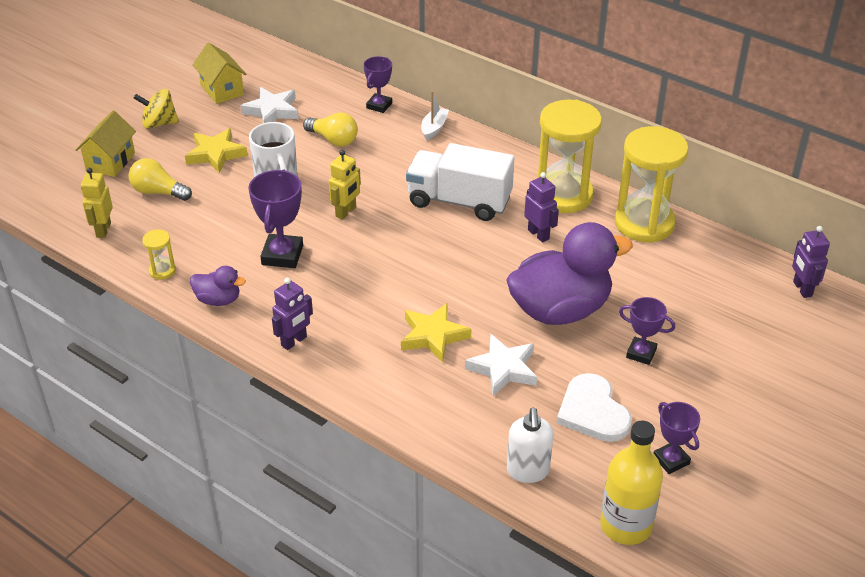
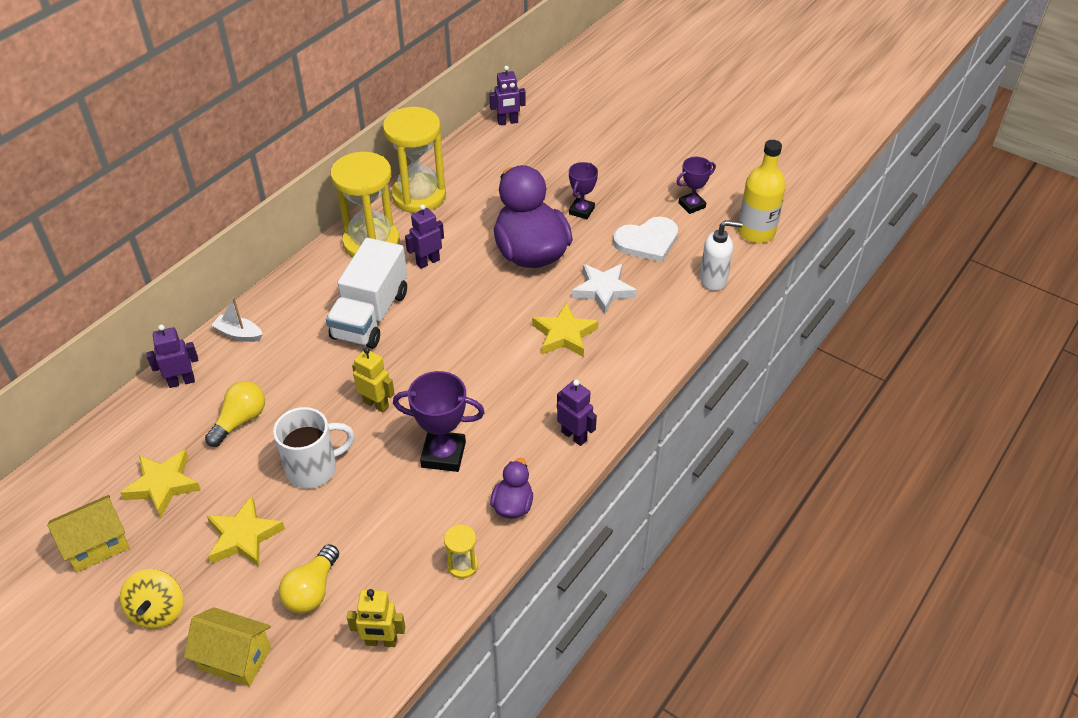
camera: 90 degrees left, 5 degrees up
(272, 111) = (163, 485): white star -> yellow star
(379, 105) = (181, 381): purple trophy -> purple robot

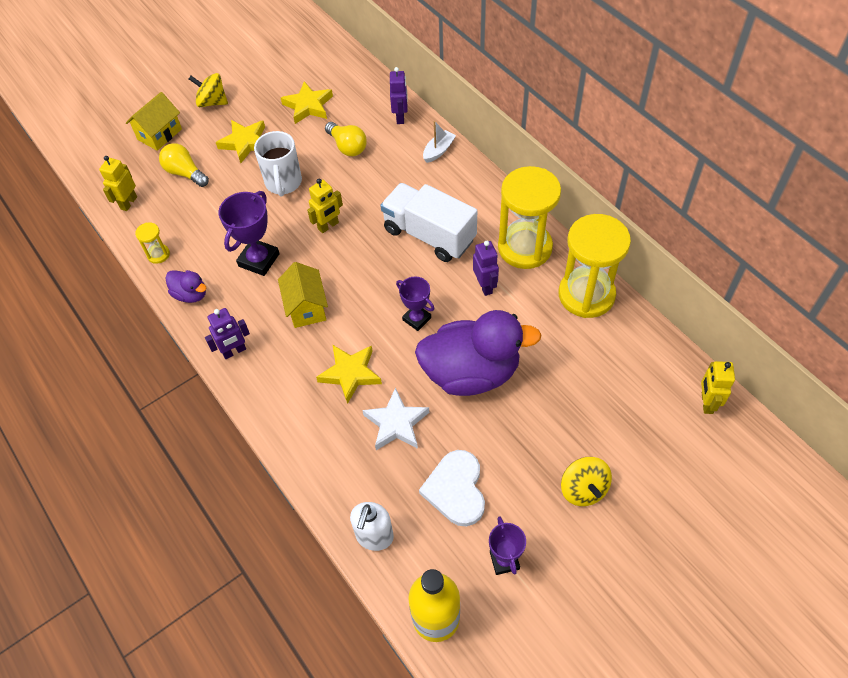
camera: 110 degrees right, 10 degrees up
(97, 545) = (275, 76): yellow house -> yellow house (306, 307)
(507, 122) = (706, 403): purple robot -> yellow robot
(581, 211) = (524, 438): purple trophy -> purple trophy (416, 319)
(612, 174) = (583, 489): none -> yellow spinning top

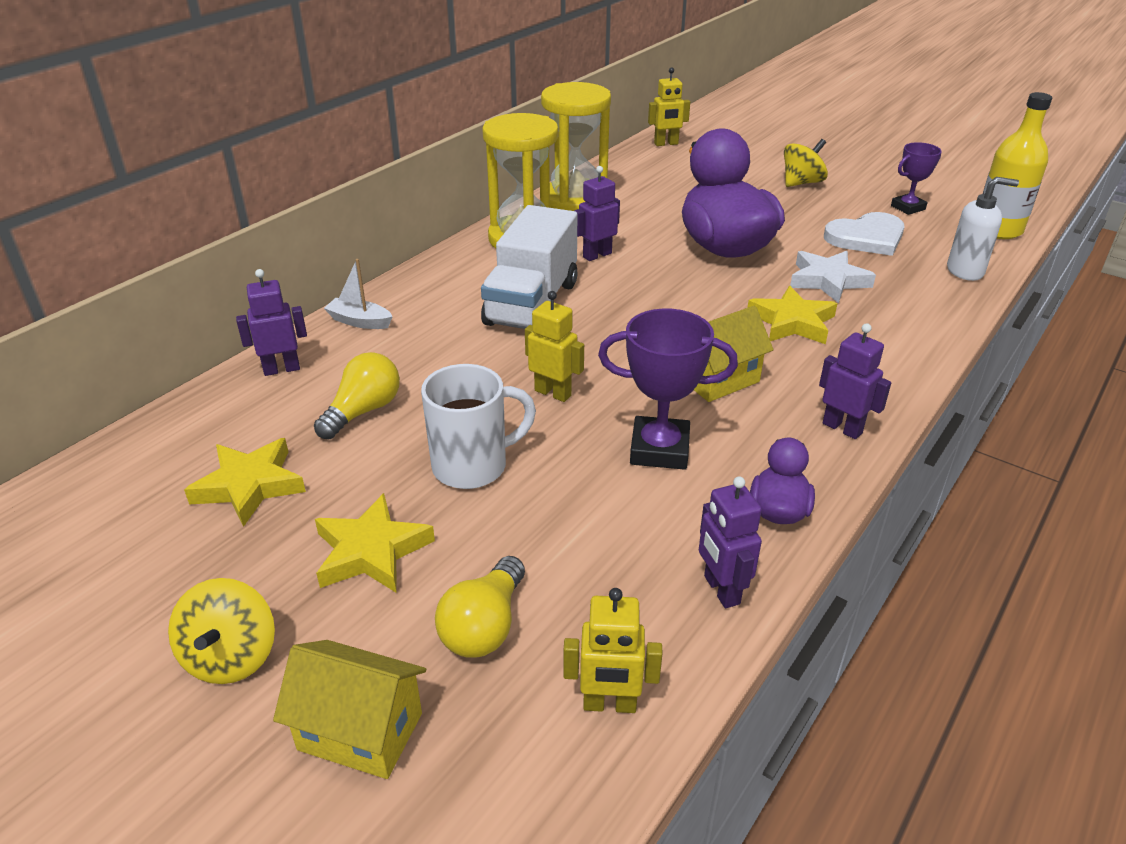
camera: 110 degrees left, 20 degrees down
(158, 254) = (721, 590): yellow hourglass -> purple robot
(416, 319) = (676, 291): purple trophy -> none

